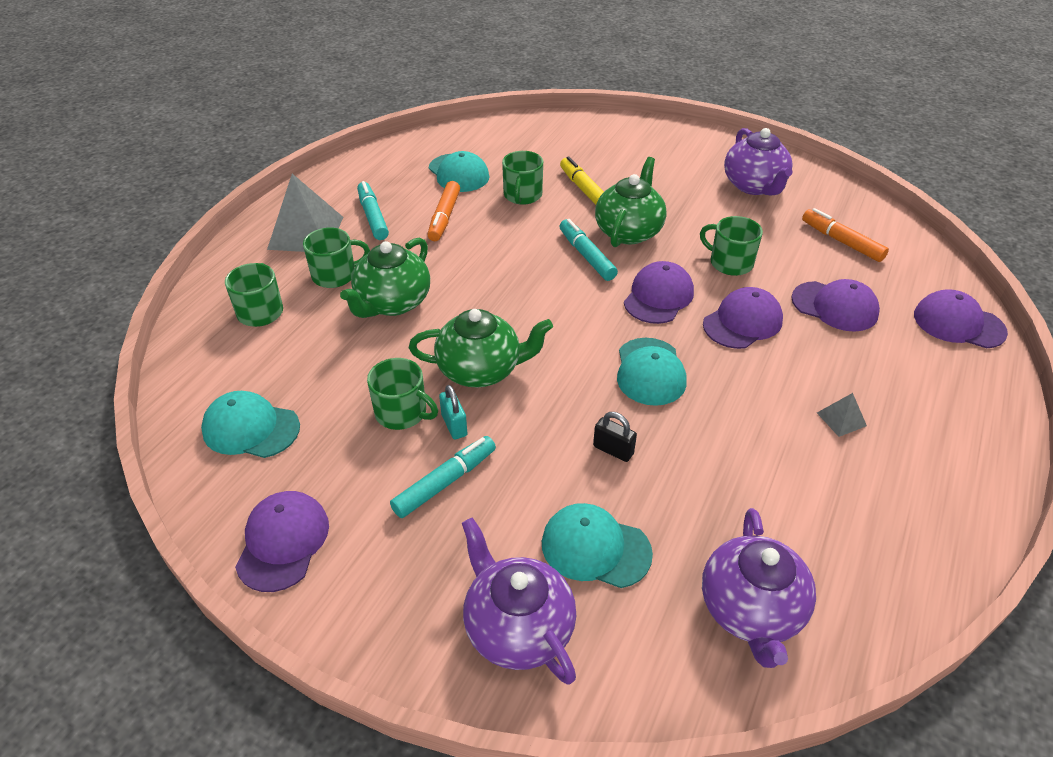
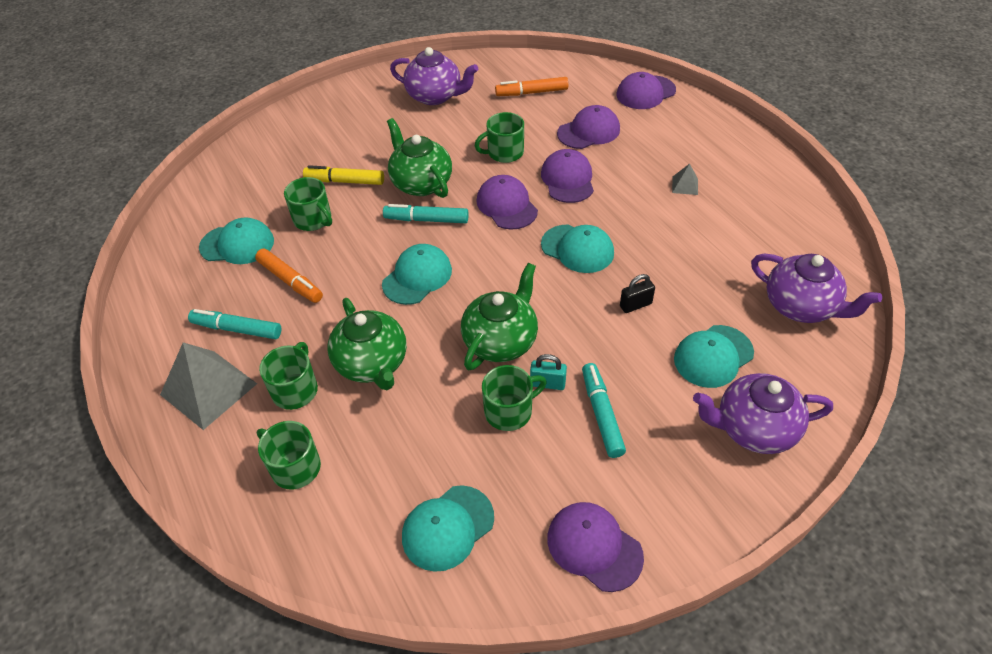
camera: 55 degrees left, 5 degrees up
(512, 283) = (417, 277): none -> turquoise cap

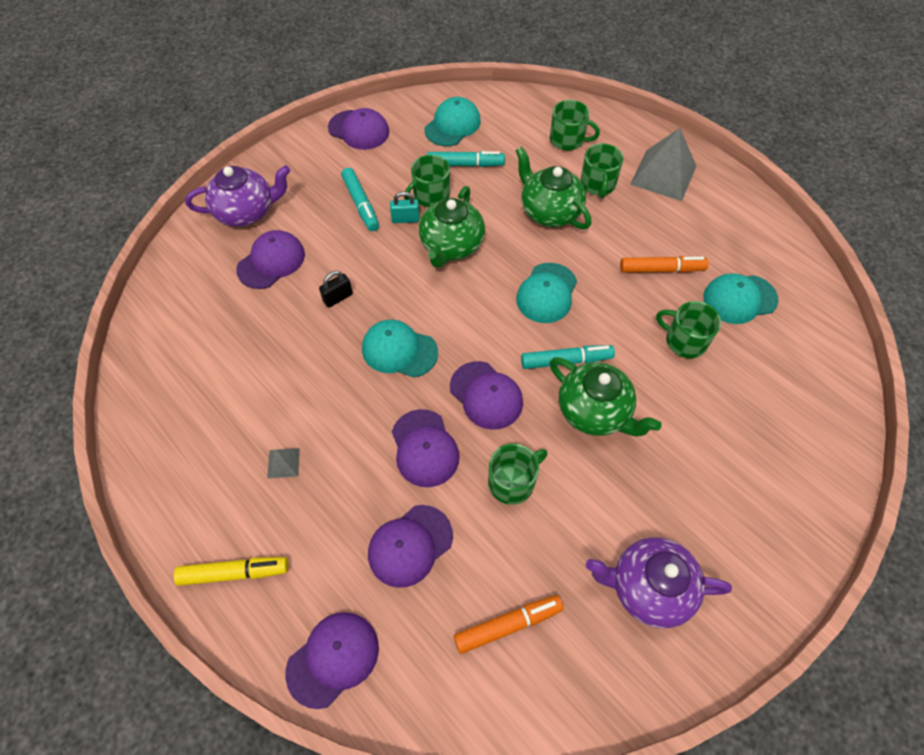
camera: 165 degrees right, 10 degrees up
(237, 329) = (676, 220): turquoise marker -> turquoise marker (465, 164)
(290, 281) = (661, 269): orange marker -> orange marker turned 150 degrees clockwise
(345, 181) = (683, 399): yellow marker -> yellow marker (234, 573)
(713, 356) = (271, 262): turquoise cap -> purple cap
(801, 306) = (184, 321): purple teapot -> none

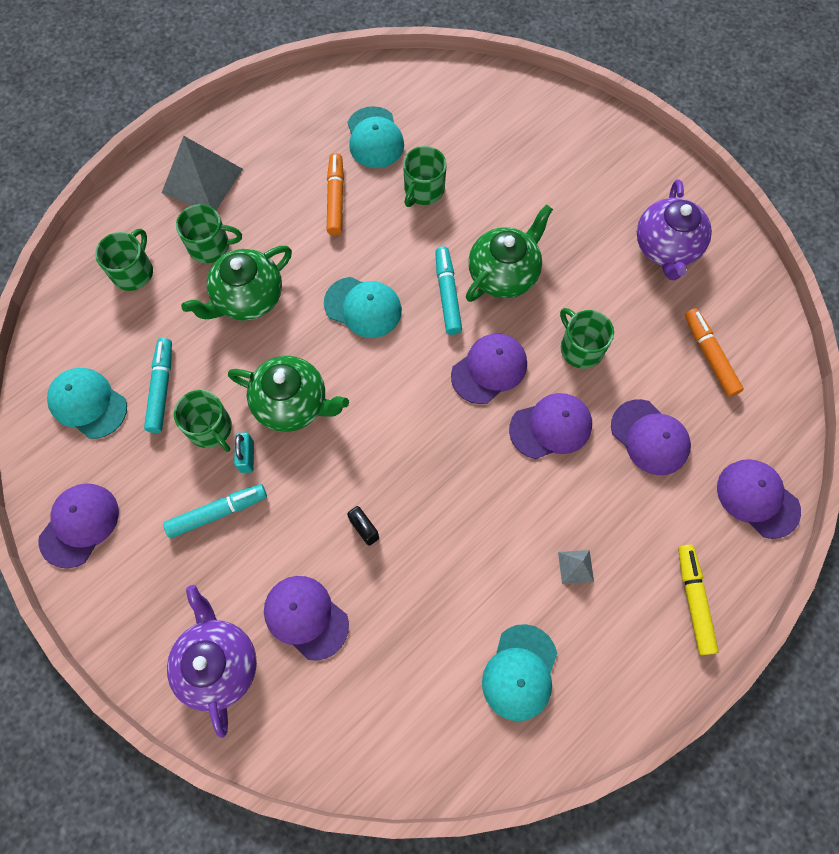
camera: 90 degrees left, 10 degrees up
(399, 350) = (436, 456): turquoise cap -> turquoise cap (520, 672)

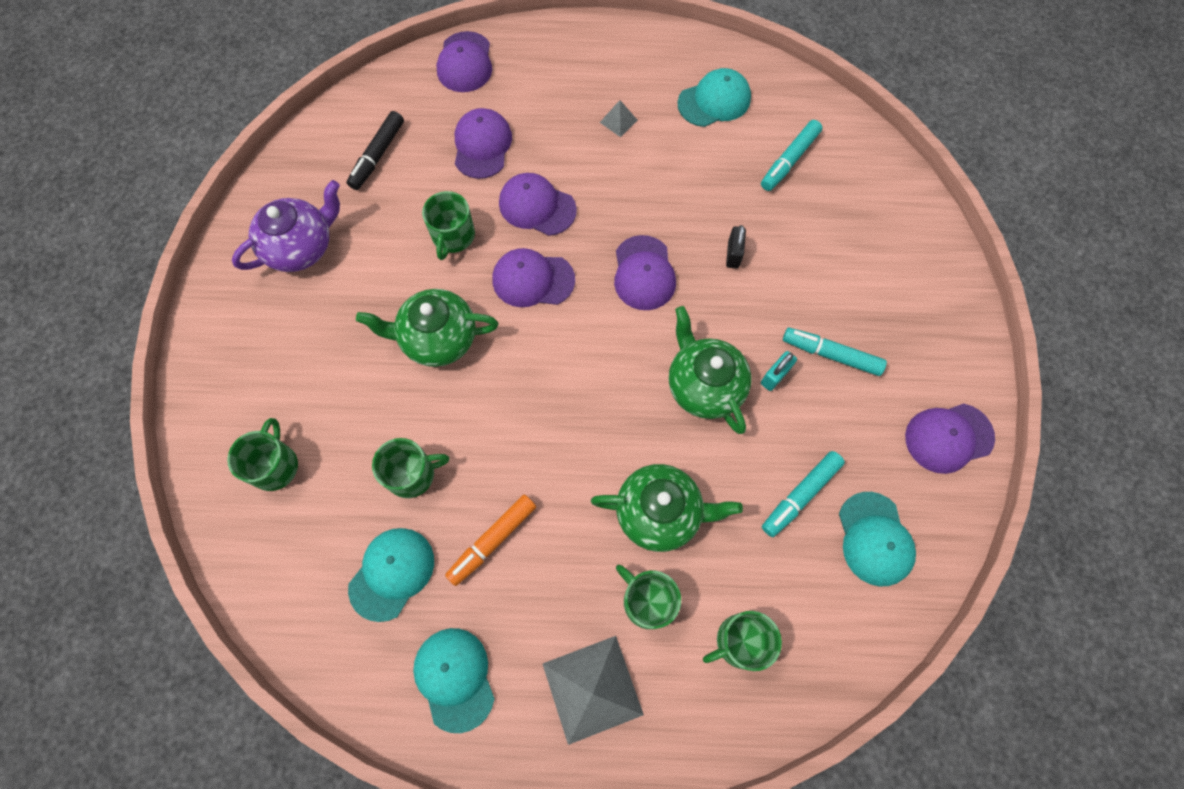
camera: 135 degrees left, 0 degrees up
(210, 428) = (786, 424): green mug -> green mug (275, 465)
(218, 663) = (906, 258): purple teapot -> none
(306, 617) = (823, 236): purple cap -> purple cap (644, 273)
(363, 307) = (573, 414): turquoise cap -> turquoise cap (454, 678)
(447, 294) = (498, 363): turquoise marker -> turquoise marker (789, 160)
(694, 600) = (570, 51): yellow marker -> none
(709, 355) = (377, 155): orange marker -> black marker

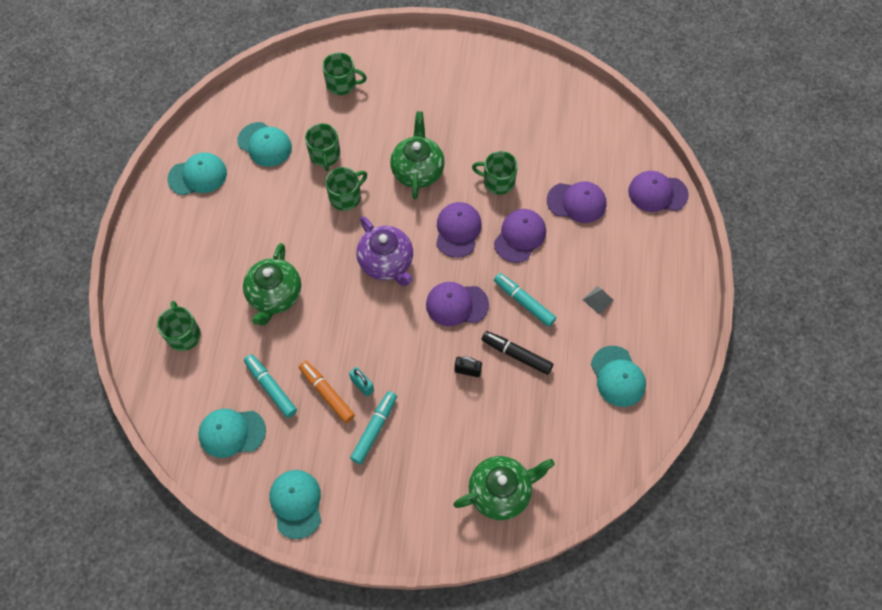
camera: 95 degrees right, 5 degrees down
(301, 247) = (495, 92): purple teapot -> purple teapot (387, 263)
(377, 155) = (570, 135): black marker -> black marker (516, 354)
(492, 540) = (274, 198): orange marker -> orange marker (327, 393)
(592, 688) = (175, 247): grey pyramid -> none
(647, 600) = (220, 283): green mug -> green mug (346, 197)
(704, 385) = (361, 335): green teapot -> green teapot (501, 491)
(789, 160) = (554, 428): turquoise marker -> turquoise marker (524, 302)
(948, 437) = (296, 503): purple cap -> turquoise cap

